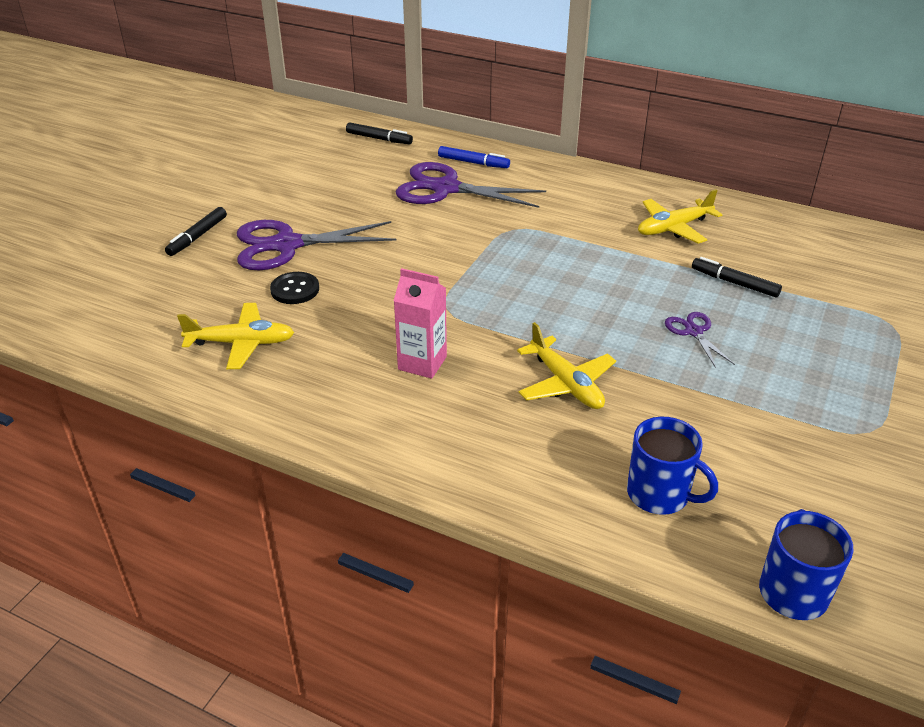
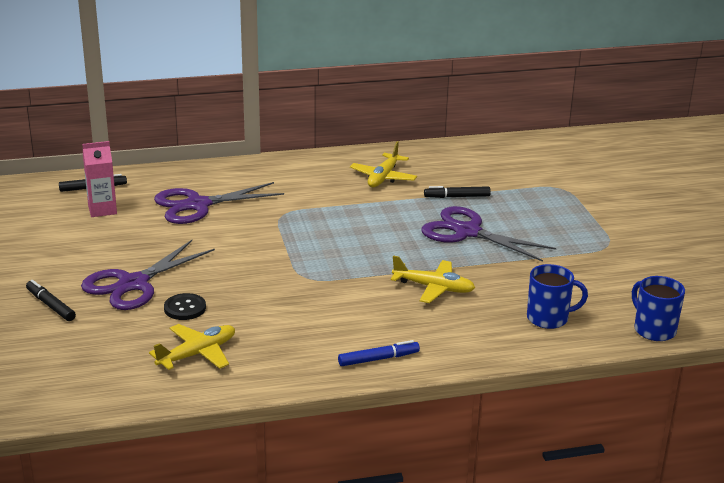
camera: 40 degrees left, 10 degrees down
(197, 237) = (50, 305): black marker -> black marker turned 150 degrees clockwise
(422, 363) = (335, 313): pink carton -> pink carton (102, 210)
(473, 163) = (193, 181): blue marker -> blue marker (378, 359)
(694, 332) = (467, 232): purple scissors -> purple scissors, size x2.08

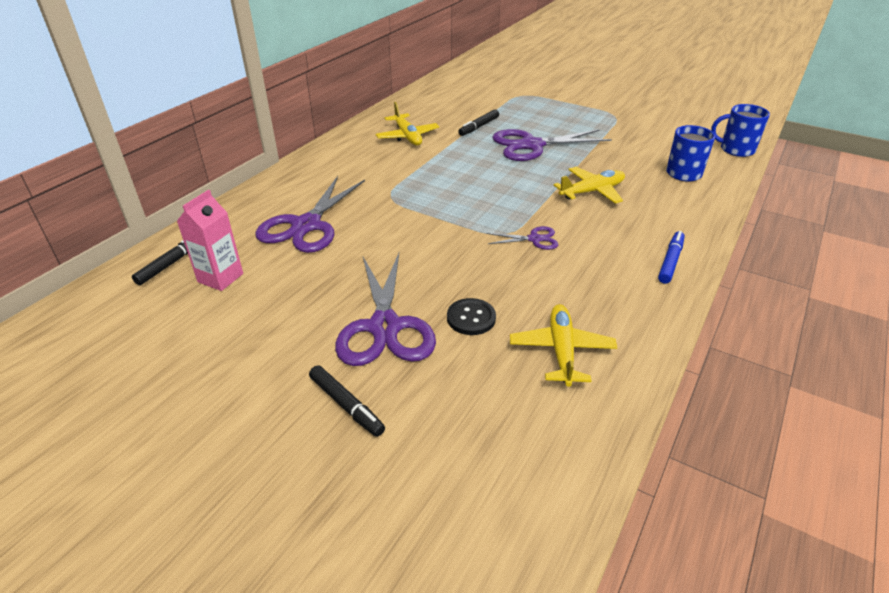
camera: 45 degrees left, 10 degrees up
(50, 305) = (346, 405): black marker -> black marker turned 135 degrees counterclockwise
(318, 292) = (534, 239): none -> purple scissors

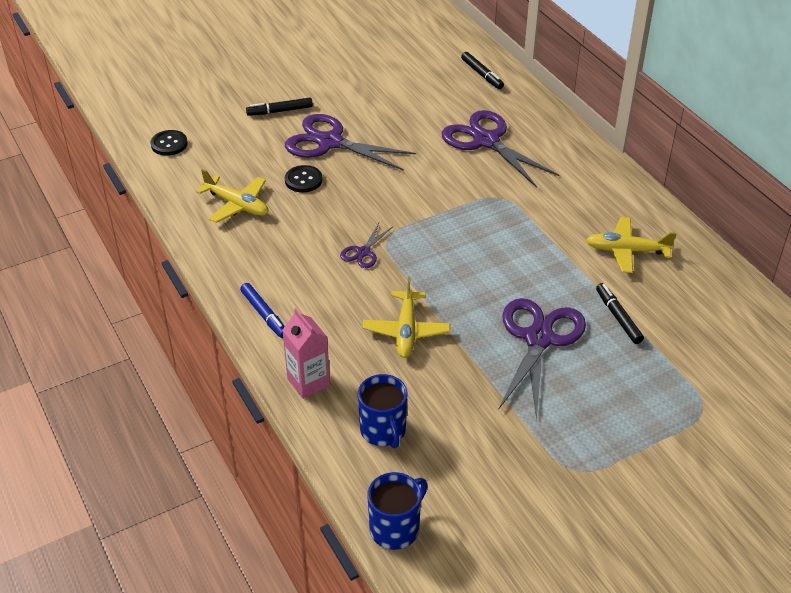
camera: 120 degrees right, 5 degrees up
(220, 278) = (445, 91): pink carton -> pink carton (308, 382)
(515, 496) = (169, 144): none -> black button

